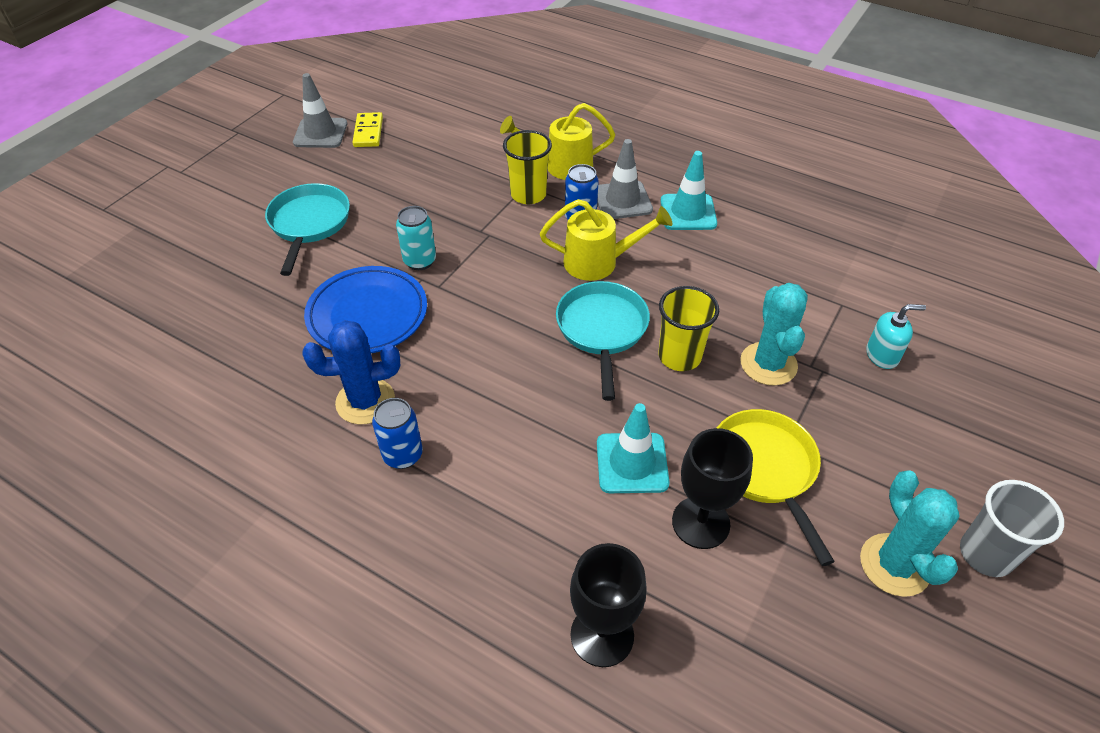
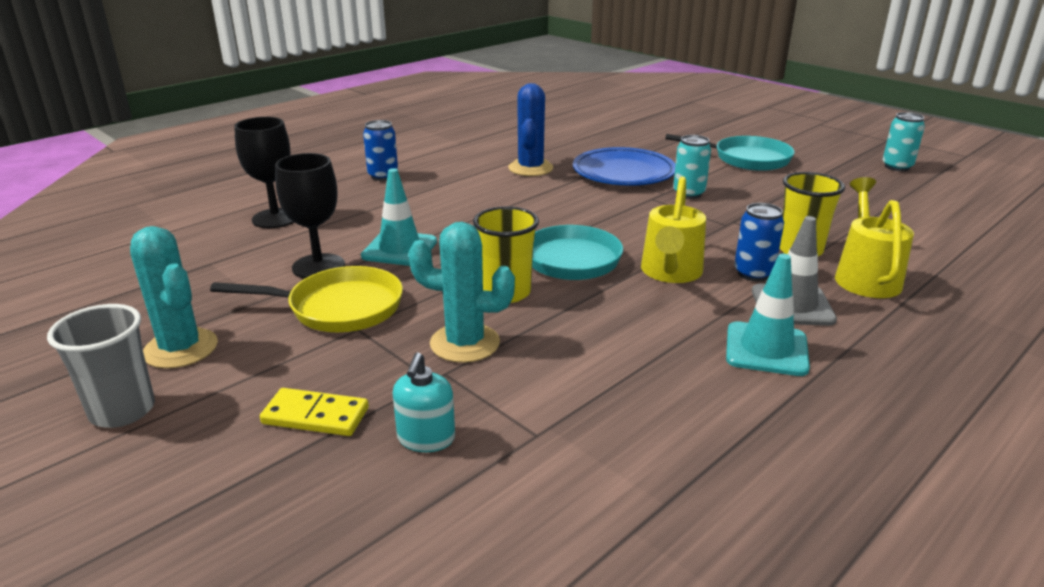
camera: 105 degrees right, 20 degrees down
(320, 133) = (897, 167): grey traffic cone -> turquoise can
(368, 132) = (907, 185): yellow domino -> yellow domino (316, 416)
(403, 455) = (473, 176): blue can -> blue can (383, 176)
(894, 565) = (181, 349): turquoise cactus -> turquoise cactus turned 45 degrees clockwise

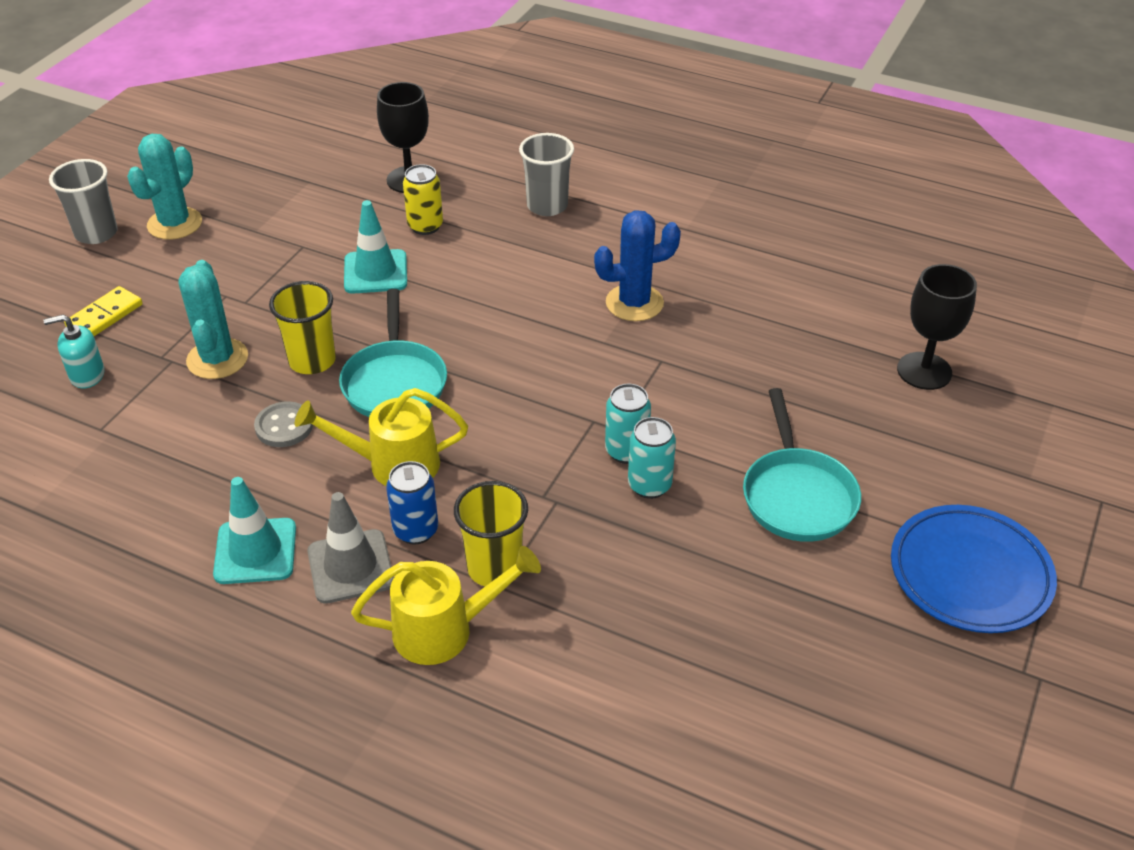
camera: 70 degrees right, 15 degrees up
(316, 416) = (105, 316): yellow domino -> yellow domino turned 45 degrees clockwise
(318, 266) = (323, 238): black goblet -> black goblet (924, 371)
(338, 308) = (255, 274): yellow pan -> none
(355, 221) = (425, 226): none -> yellow can
(383, 176) = (547, 206): blue can -> grey cup
(595, 317) = (284, 426): none -> grey button
(623, 173) = (666, 383): blue plate -> blue plate (970, 574)
(897, 167) = (877, 679): turquoise can -> turquoise can (649, 485)

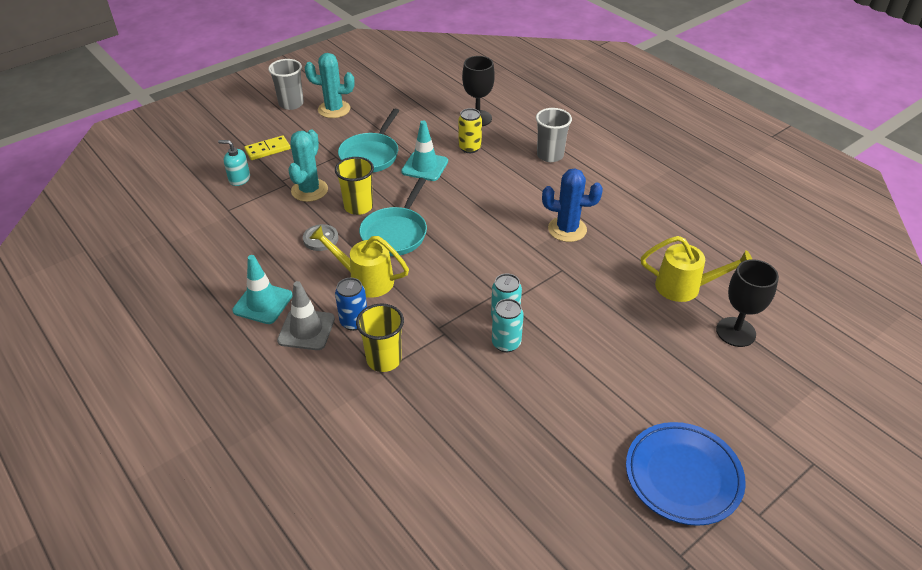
camera: 25 degrees right, 0 degrees up
(175, 224) = (334, 109): turquoise cactus -> turquoise cactus turned 45 degrees clockwise
(444, 630) = (334, 385): yellow watering can -> yellow watering can (685, 287)
(797, 495) = (596, 382): turquoise pan -> turquoise pan (371, 155)

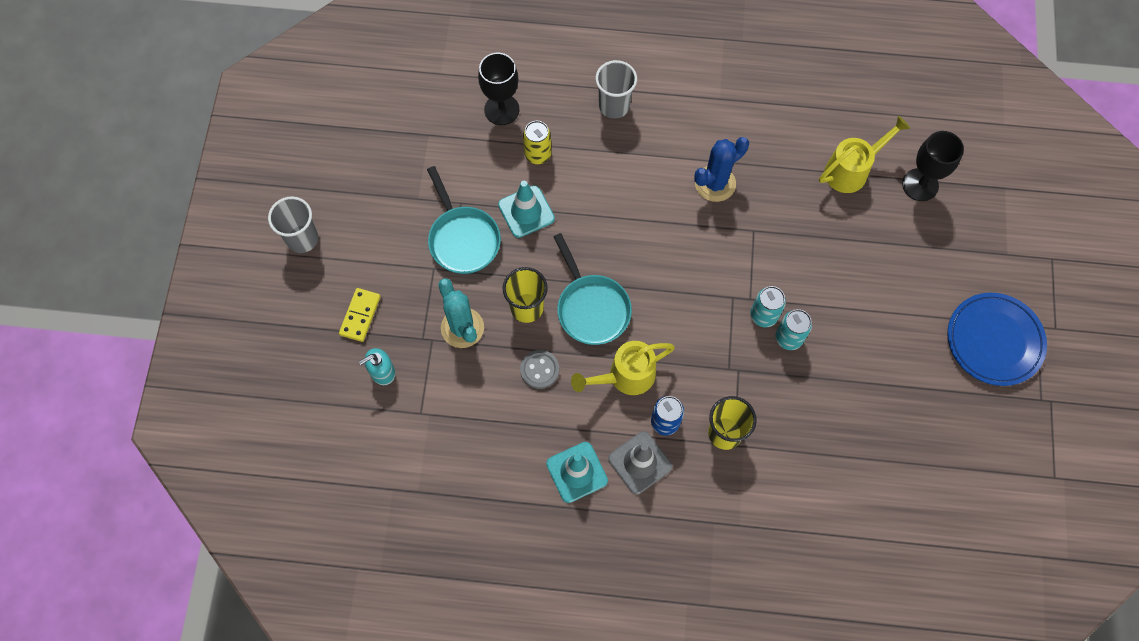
camera: 45 degrees left, 25 degrees up
(334, 109) = (354, 210): turquoise cactus -> none

